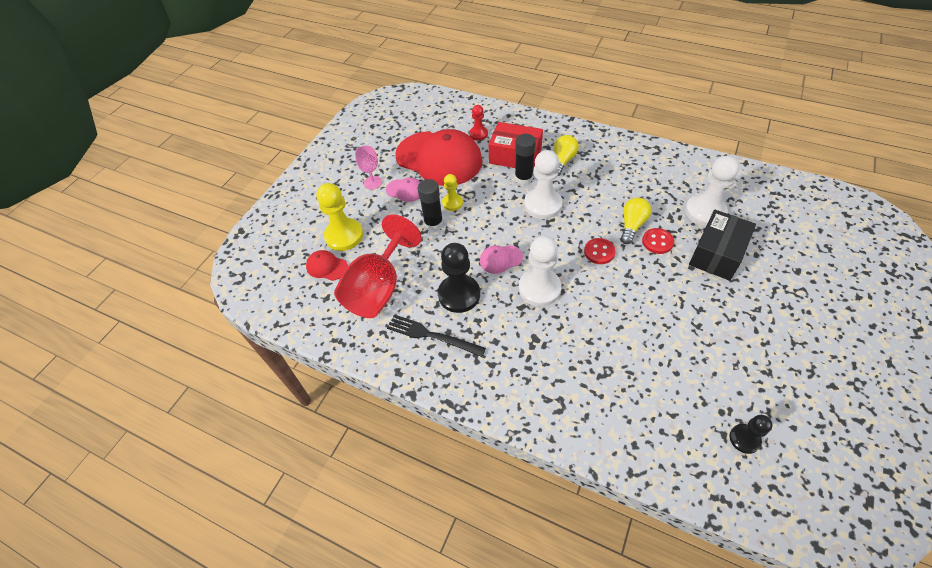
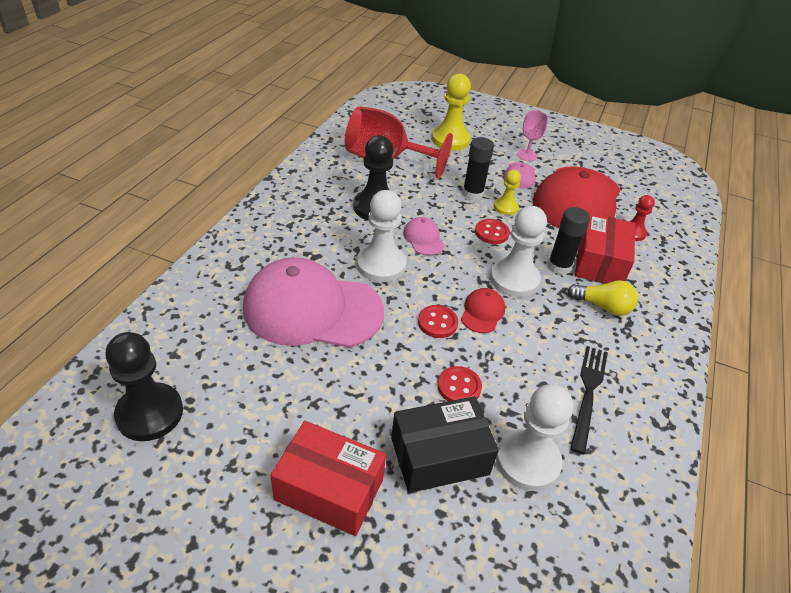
camera: 80 degrees right, 10 degrees down
(327, 266) = (412, 132): red cap -> red cap (482, 312)
(432, 335) = (328, 189): black fork -> black fork (588, 393)
(488, 214) = (491, 233): none -> red button
(603, 335) = (312, 309): none -> pink cap
(632, 225) = (487, 363): yellow light bulb -> none
(717, 254) = (439, 456): black box -> black box turned 45 degrees counterclockwise
(744, 439) = (150, 413): black pawn -> black pawn, size x1.78
(763, 311) = (329, 489): none -> red box

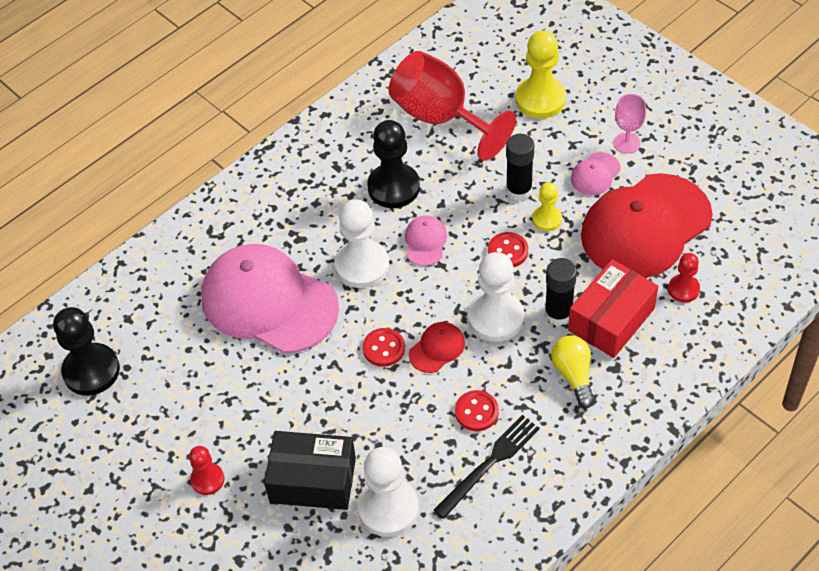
camera: 30 degrees right, 10 degrees up
(329, 489) = (207, 479): red box -> red pawn
(459, 387) = (367, 421): red button -> red button (476, 412)
(602, 306) = (573, 375): yellow light bulb -> yellow light bulb turned 150 degrees counterclockwise

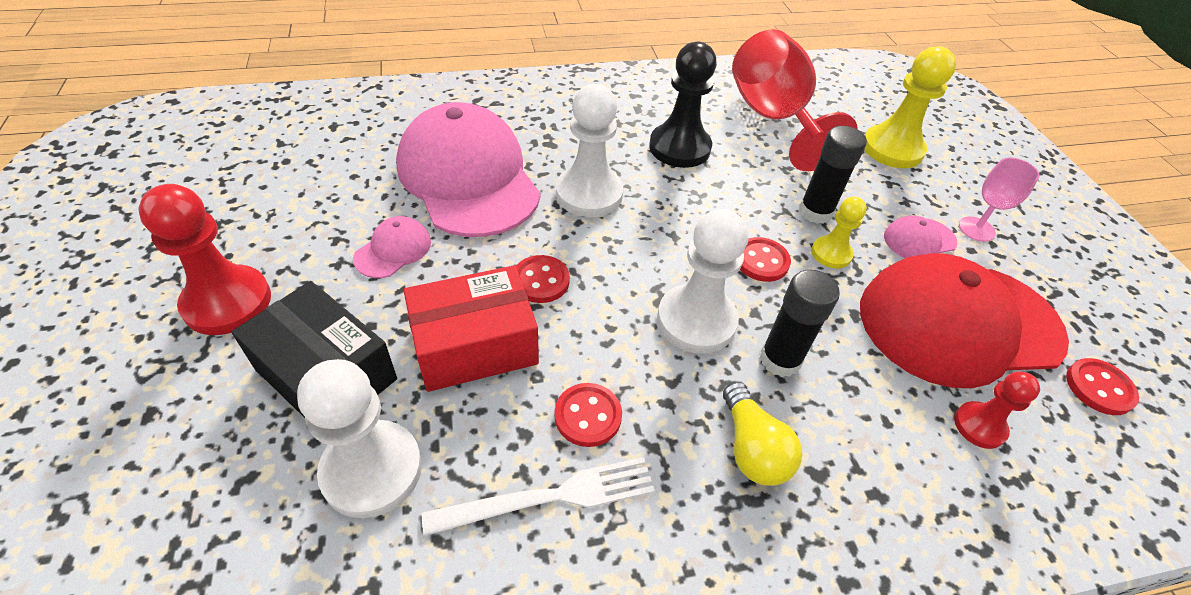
camera: 25 degrees right, 5 degrees down
(91, 371) = (254, 147): black pawn -> none
(207, 479) = (227, 302): red pawn -> red pawn, size x1.78
(425, 242) = (674, 207): pink cap -> pink cap (393, 250)
(437, 348) = (600, 314): red cap -> none
(489, 463) = (550, 497): black fork -> white fork
(573, 375) = (752, 448): yellow light bulb -> yellow light bulb turned 150 degrees clockwise
(611, 319) = (850, 406): red box -> red box (475, 345)
(737, 225) = (1099, 388): none -> red button

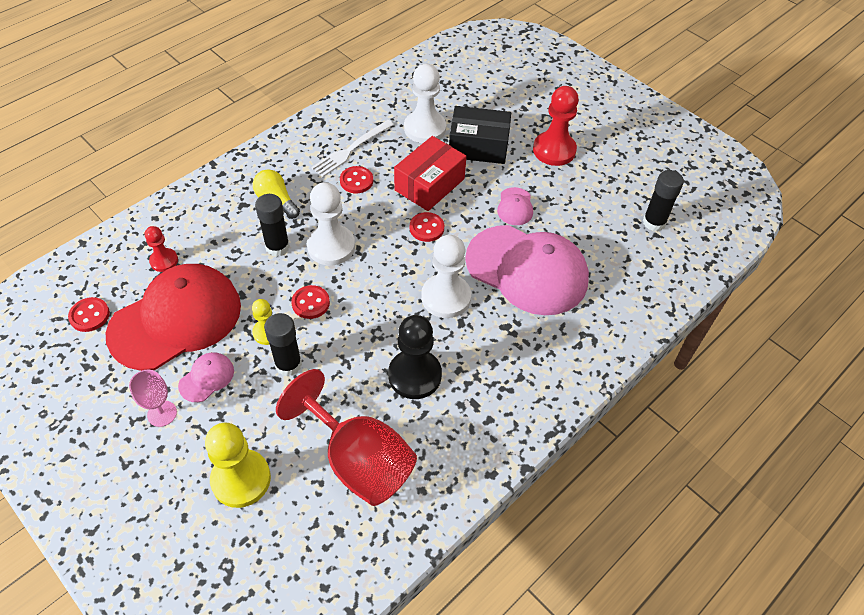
camera: 150 degrees right, 5 degrees up
(262, 154) = (654, 222): none -> black glue stick

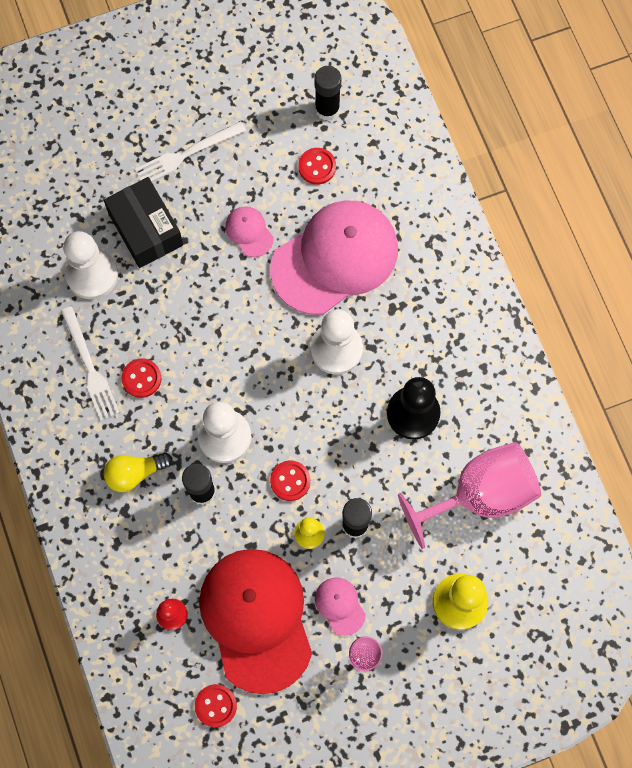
camera: 65 degrees left, 20 degrees up
(359, 460) = (480, 494): red goblet -> pink goblet
(426, 228) = (240, 332): red button -> red button (317, 167)
(429, 184) = (180, 304): red box -> none
(478, 146) = (145, 229): black box -> black box turned 60 degrees counterclockwise
(515, 207) = (249, 232): pink cap -> pink cap turned 150 degrees counterclockwise
(554, 150) = (186, 154): red pawn -> white fork

